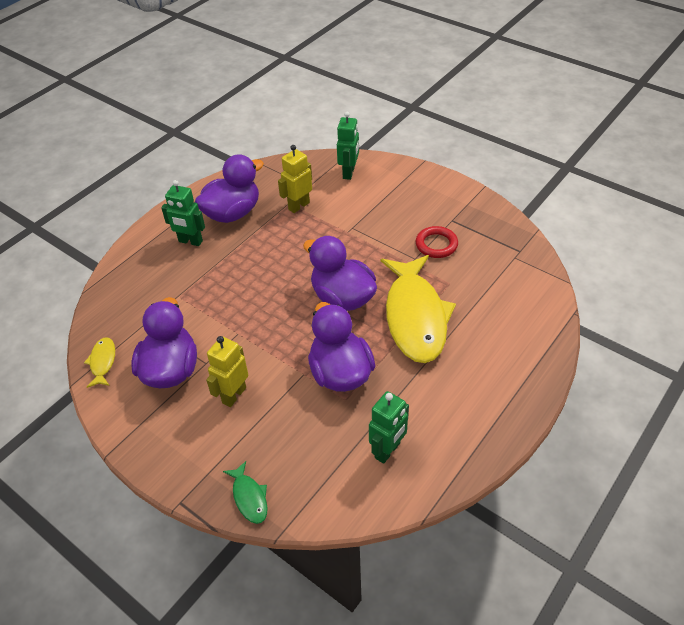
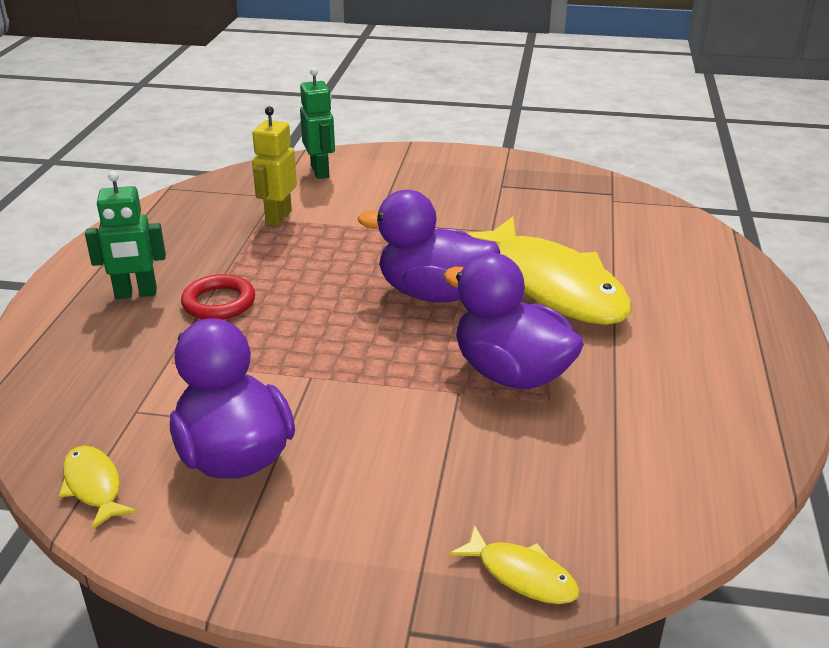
camera: 30 degrees left, 15 degrees down
(232, 213) = (180, 247): purple duck -> none
(234, 395) = (372, 452): yellow robot -> none
(249, 497) = (521, 575): green fish -> yellow fish
(387, 451) = (665, 437): green robot -> none
(436, 245) = (506, 211): red ring -> red ring (219, 303)

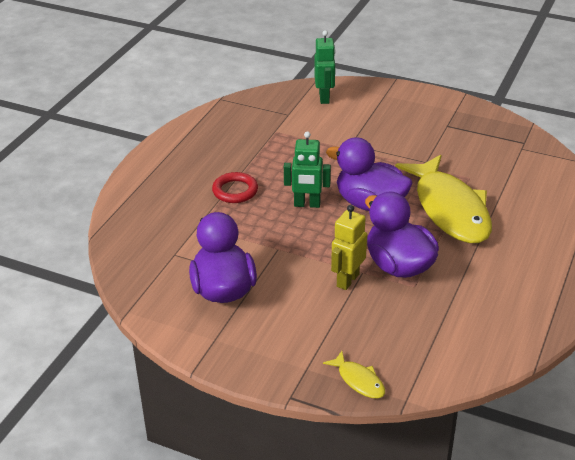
camera: 15 degrees right, 5 degrees up
(94, 486) = (146, 294): yellow fish -> none
(136, 294) = (186, 177): green robot -> green robot (307, 204)
(278, 218) = (286, 132): yellow robot -> yellow robot (347, 280)

